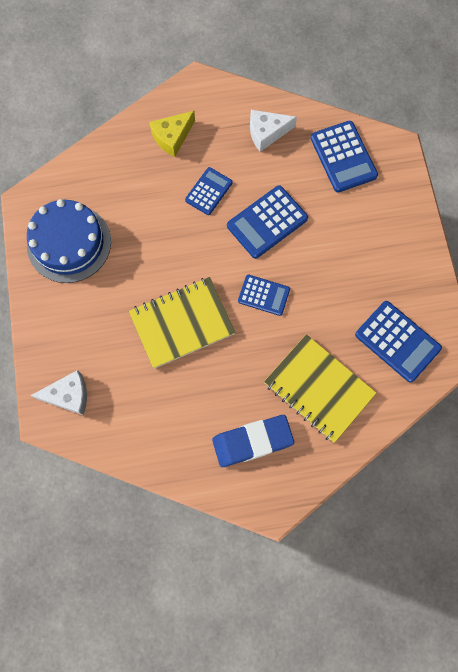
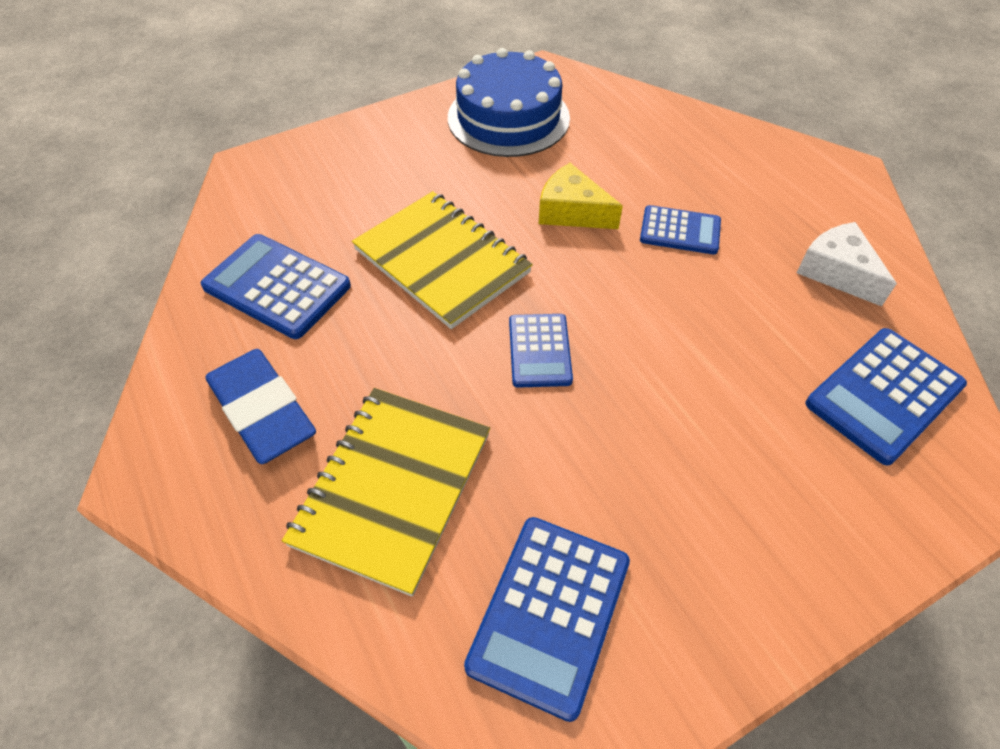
camera: 70 degrees right, 20 degrees down
(68, 395) = (286, 176): white cheese -> none
(172, 137) = (738, 168): yellow cheese -> yellow cheese (572, 211)
(267, 222) = (676, 318): blue calculator -> blue calculator (277, 286)

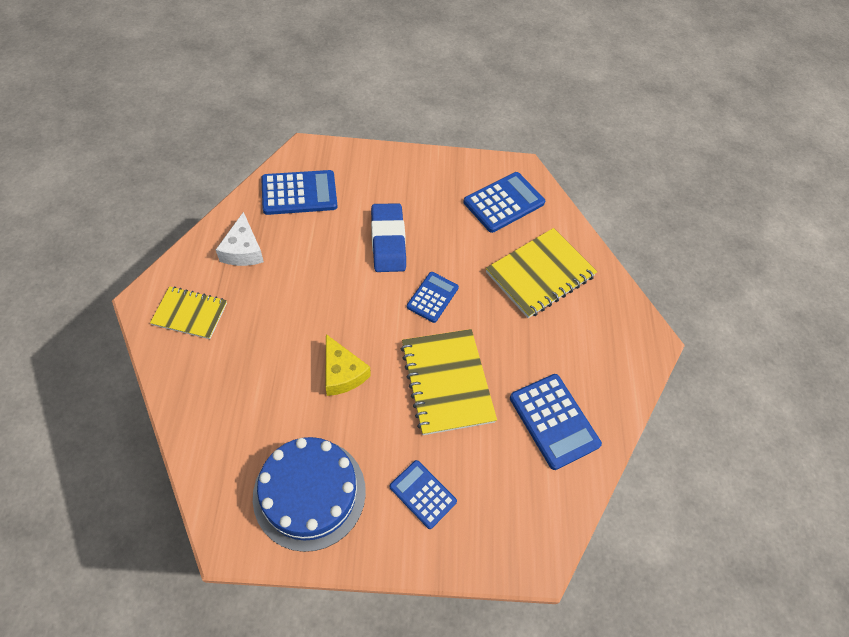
camera: 155 degrees left, 5 degrees up
(262, 410) = (586, 343): blue eraser -> blue eraser (388, 241)
(680, 231) = (294, 321): blue calculator -> blue calculator (422, 494)
(792, 182) = (190, 314): none -> yellow notebook

